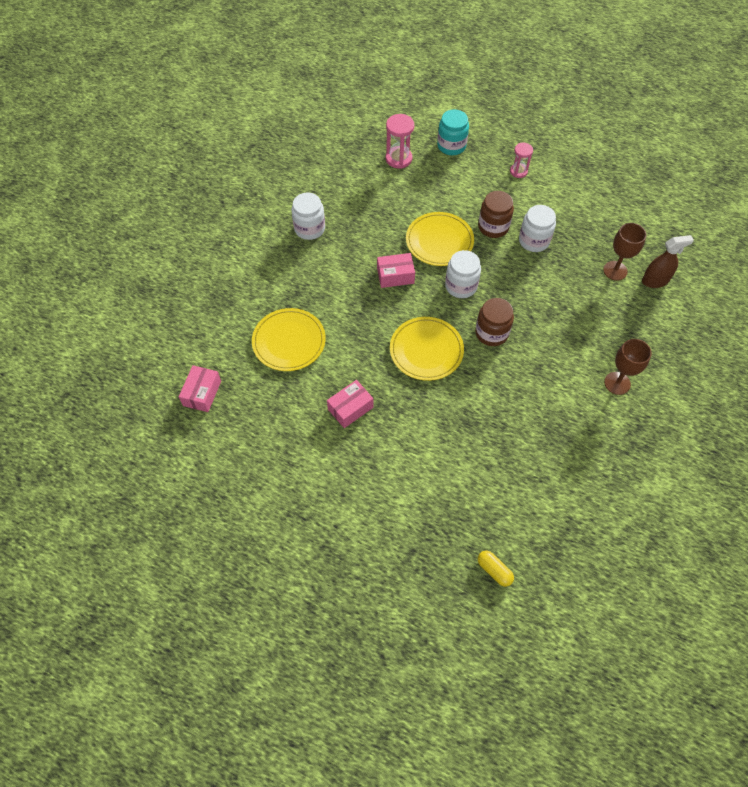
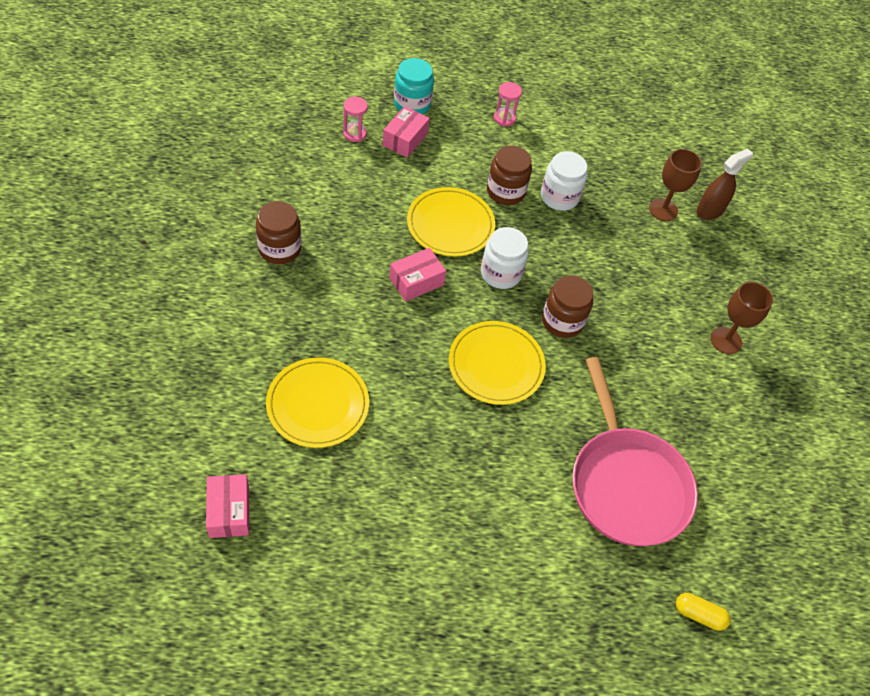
camera: 30 degrees left, 5 degrees down
(309, 228) = (279, 249): white jar -> brown jar
(350, 408) = (436, 468): pink box -> pink box (405, 139)
(398, 159) = (354, 134): pink hourglass -> pink hourglass, size x0.66
(484, 462) = (626, 484): none -> pink pan

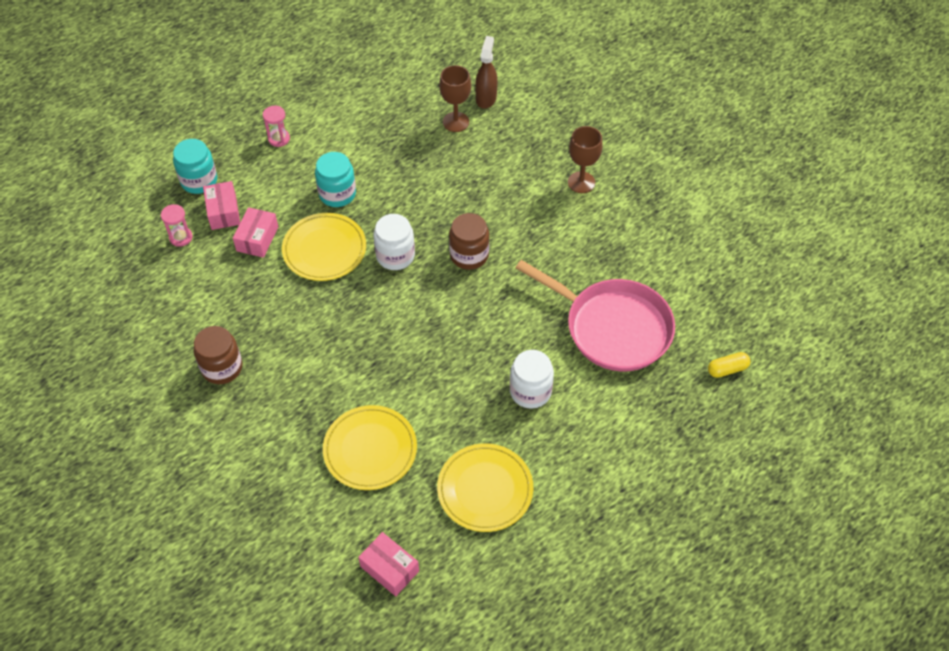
camera: 35 degrees left, 0 degrees up
(416, 281) = (345, 309): pink box -> pink box (257, 239)
(496, 365) = (457, 321): yellow plate -> yellow plate (485, 489)
(505, 191) = (337, 194): brown jar -> turquoise jar
(559, 197) = (378, 168): white jar -> white jar (530, 391)

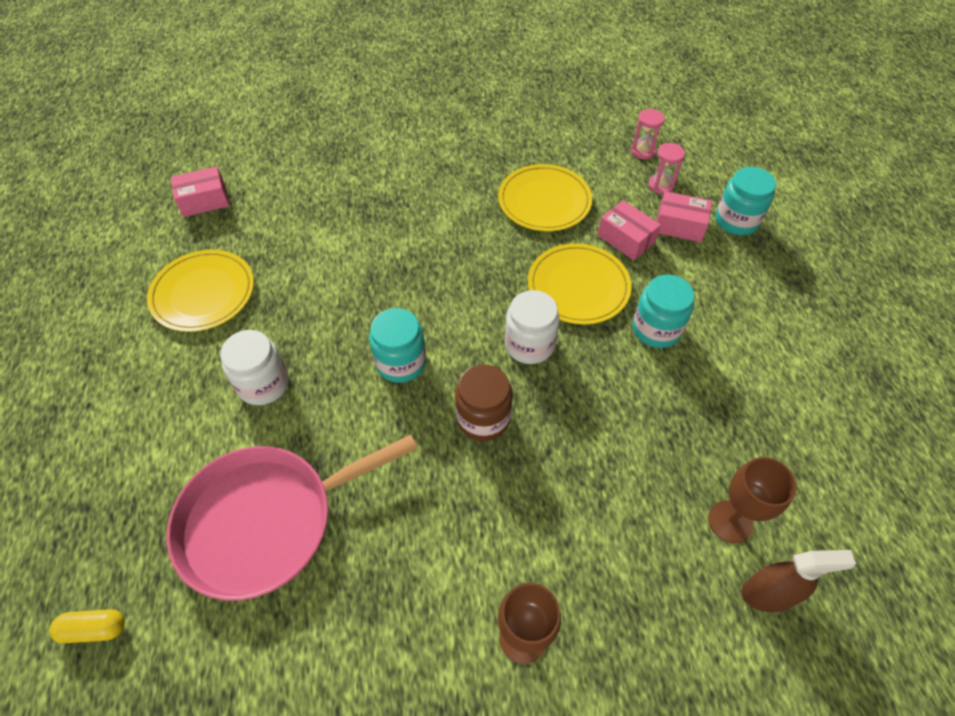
camera: 120 degrees right, 0 degrees up
(222, 367) = (484, 167): brown jar -> none
(279, 139) = (776, 308): pink hourglass -> pink hourglass (642, 151)
(370, 449) = (318, 230): yellow plate -> yellow plate (544, 201)
(458, 320) = (401, 362): none -> turquoise jar
(486, 98) = (768, 594): brown spray bottle -> brown spray bottle turned 45 degrees counterclockwise
(727, 369) = (94, 629): yellow capsule -> yellow capsule turned 75 degrees clockwise

